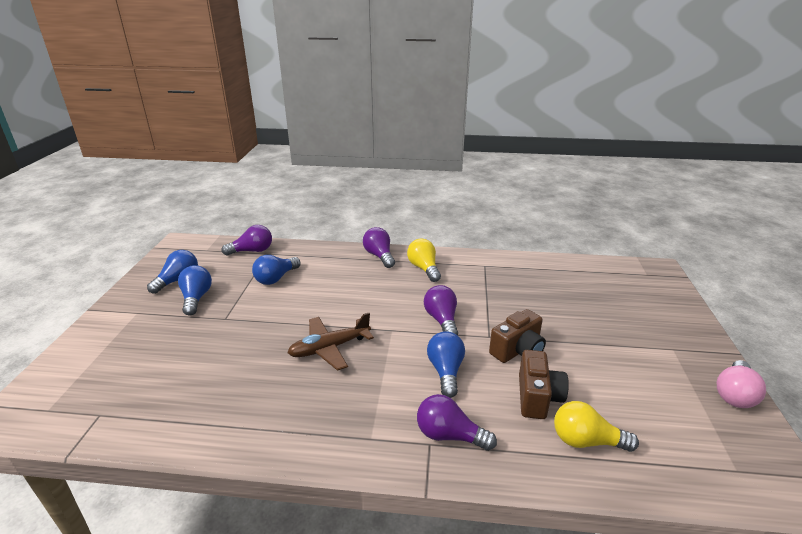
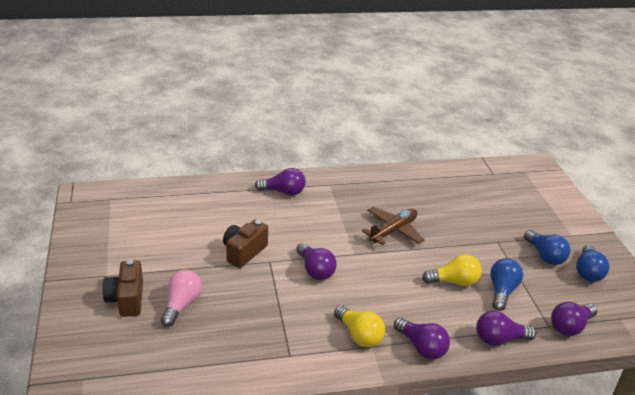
camera: 160 degrees right, 5 degrees up
(316, 252) = (499, 339): none -> purple light bulb
(446, 371) = (297, 227): blue light bulb -> none
(537, 397) = (228, 220): brown camera -> brown camera (126, 299)
(586, 441) = (198, 200): yellow light bulb -> yellow light bulb (454, 281)
(734, 394) = (78, 243): pink light bulb -> pink light bulb (181, 304)

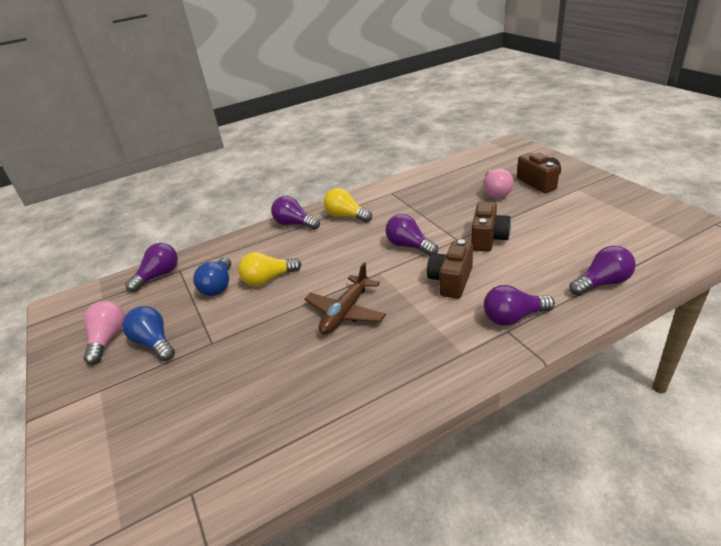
camera: 170 degrees right, 0 degrees up
(303, 227) = (451, 281): none -> brown camera
(499, 339) = (229, 247): purple light bulb -> purple light bulb (602, 283)
(587, 272) = (108, 339): blue light bulb -> pink light bulb

